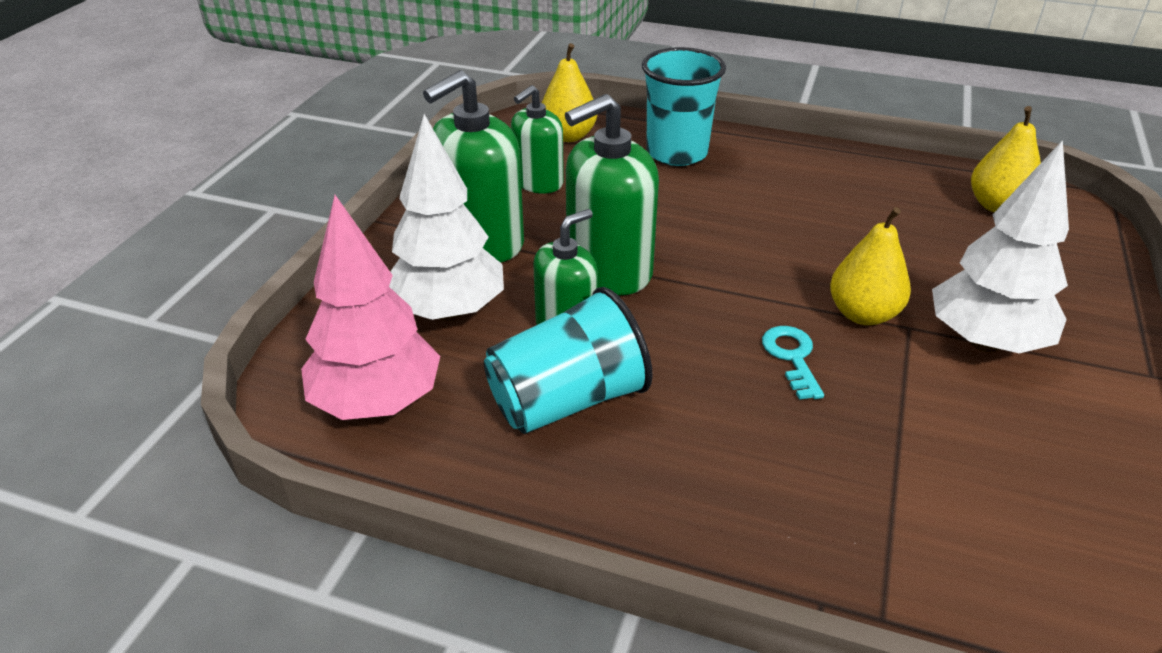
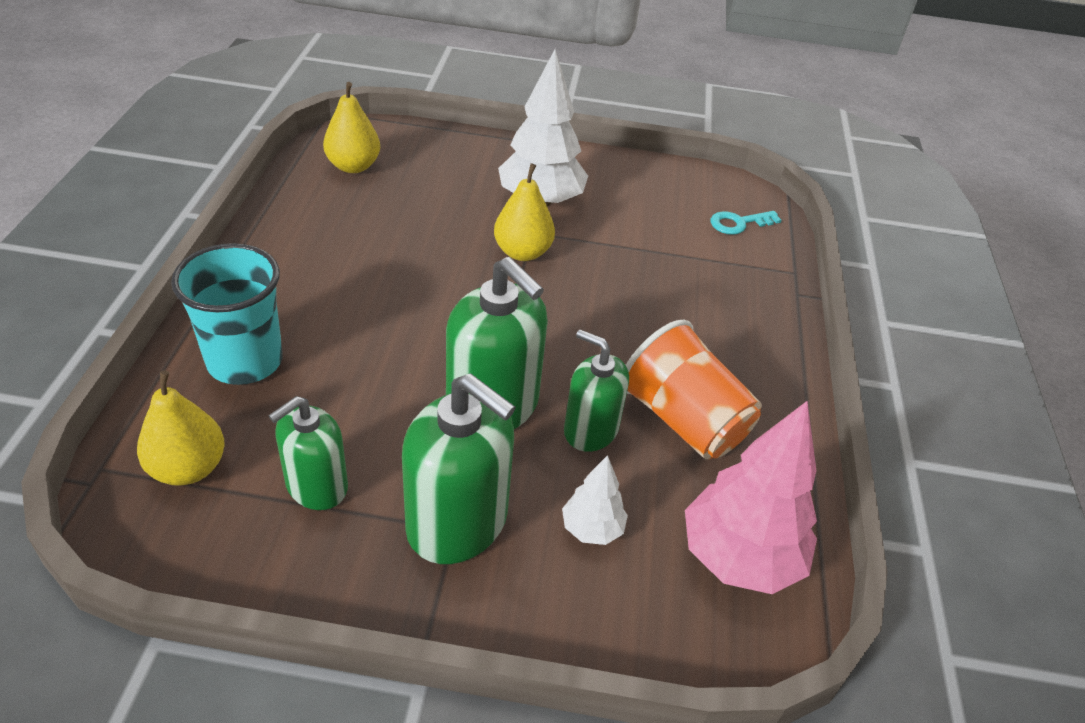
camera: 105 degrees left, 5 degrees up
(448, 311) = (592, 529): white tree -> white tree, size x0.51
(538, 182) = (316, 486): green soap dispenser -> green soap dispenser turned 105 degrees clockwise
(567, 401) = (683, 420): turquoise cup -> orange cup
(791, 357) = (586, 292): turquoise key -> turquoise key (738, 223)

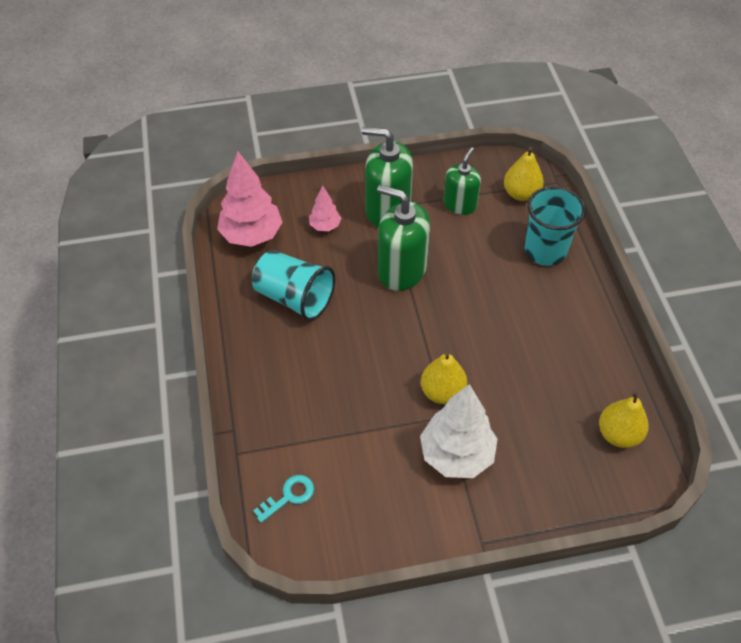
camera: 165 degrees right, 10 degrees up
(590, 430) = (344, 274): green soap dispenser -> none
(592, 529) = (325, 226): white tree -> pink tree
(683, 420) = (294, 298): orange cup -> turquoise cup

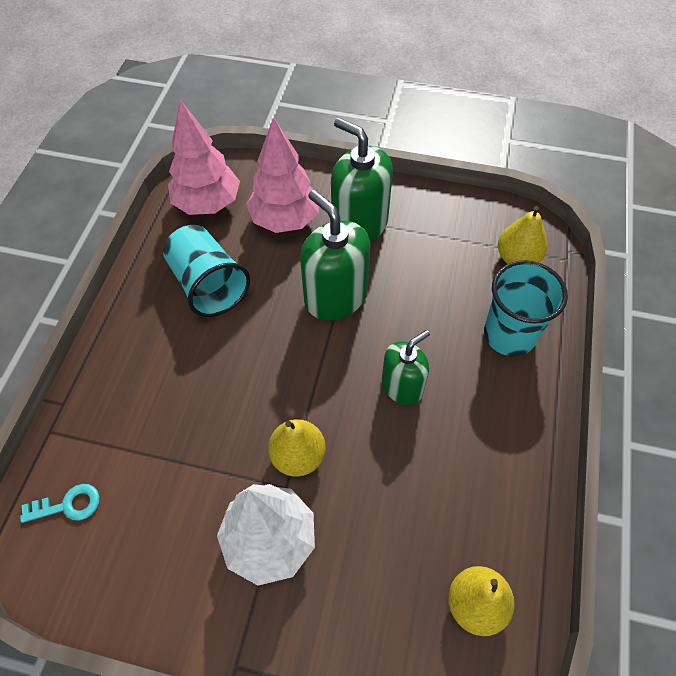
camera: 25 degrees right, 5 degrees up
(325, 226) = (285, 220): pink tree -> pink tree, size x1.96
(460, 204) = (441, 246): green soap dispenser -> green soap dispenser (402, 386)

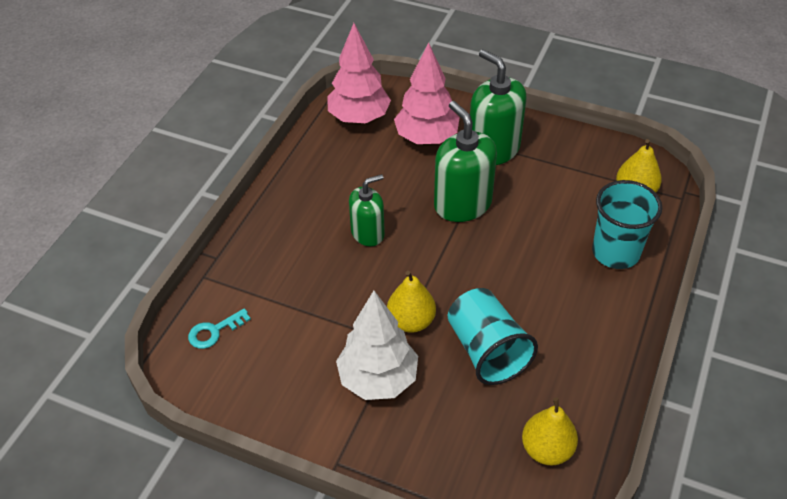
camera: 10 degrees right, 10 degrees down
(68, 505) = (214, 331): turquoise key -> turquoise key turned 150 degrees clockwise
(208, 285) = (351, 182): turquoise cup -> turquoise cup (487, 351)
(402, 386) = (510, 280): green soap dispenser -> green soap dispenser (368, 233)

